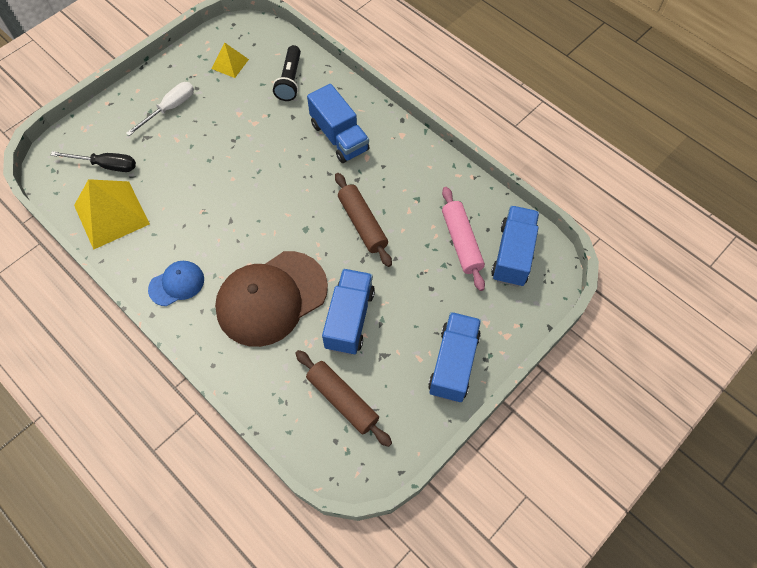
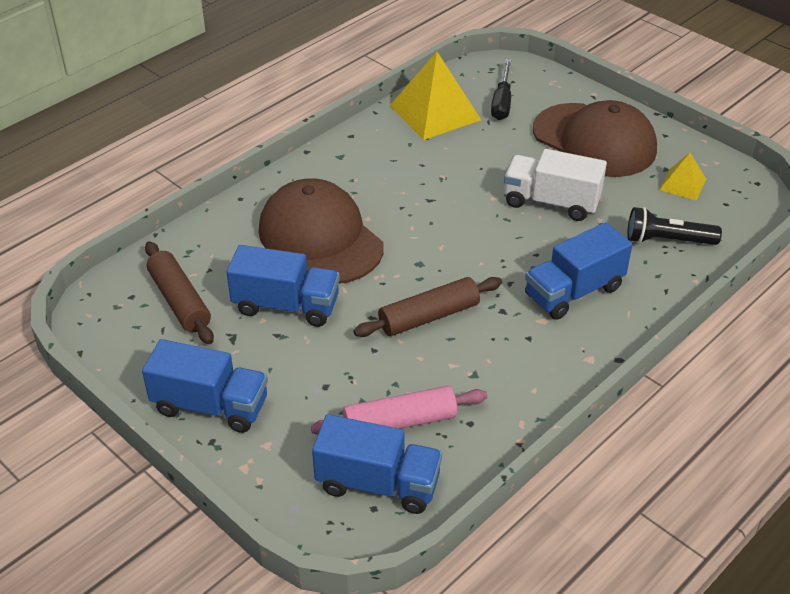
camera: 90 degrees right, 20 degrees down
(170, 108) = (594, 140): white screwdriver -> brown cap
(177, 284) = (343, 165): blue cap -> none
(242, 142) = (551, 202): none -> white truck
(342, 400) = (179, 301): brown rolling pin -> brown rolling pin turned 75 degrees counterclockwise

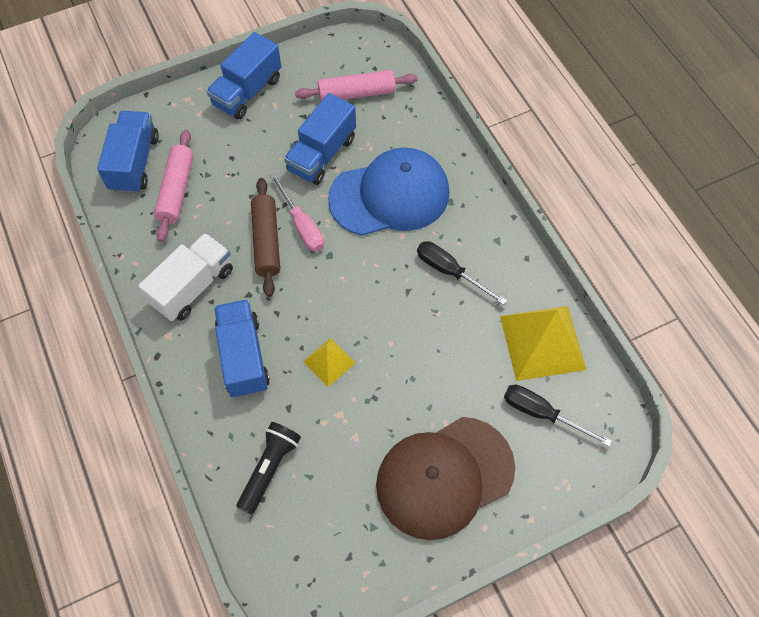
camera: 110 degrees right, 20 degrees up
(179, 301) = (356, 93): brown rolling pin -> pink rolling pin
(320, 238) = (390, 195): brown cap -> blue cap
(378, 484) = (134, 163): blue truck -> blue truck turned 150 degrees clockwise
(392, 178) = (450, 271): none -> black screwdriver
(393, 294) = (302, 225): none -> pink screwdriver
(551, 202) = (364, 390): white truck -> white truck (193, 287)
(682, 184) = (342, 530): yellow pyramid -> yellow pyramid (329, 362)

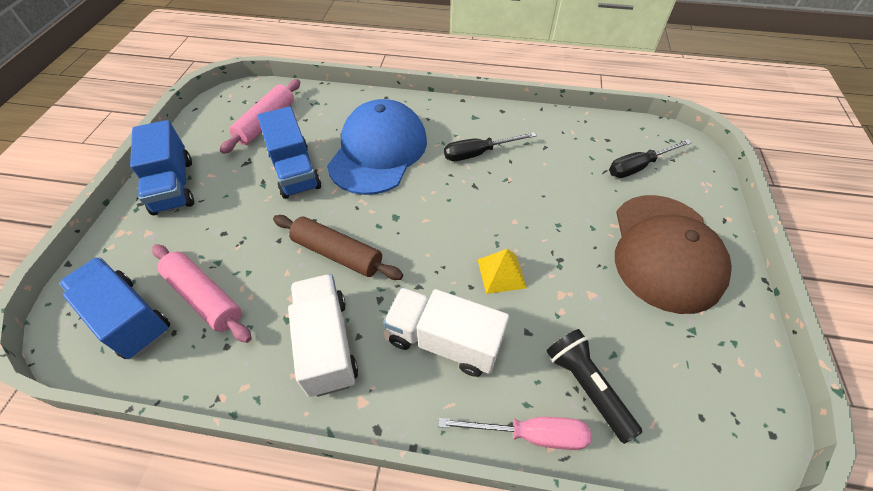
camera: 55 degrees left, 10 degrees down
(243, 357) = (444, 341): blue truck -> white truck
(302, 225) = (347, 220): pink screwdriver -> pink screwdriver (530, 434)
(542, 342) = (578, 137): yellow pyramid -> none

